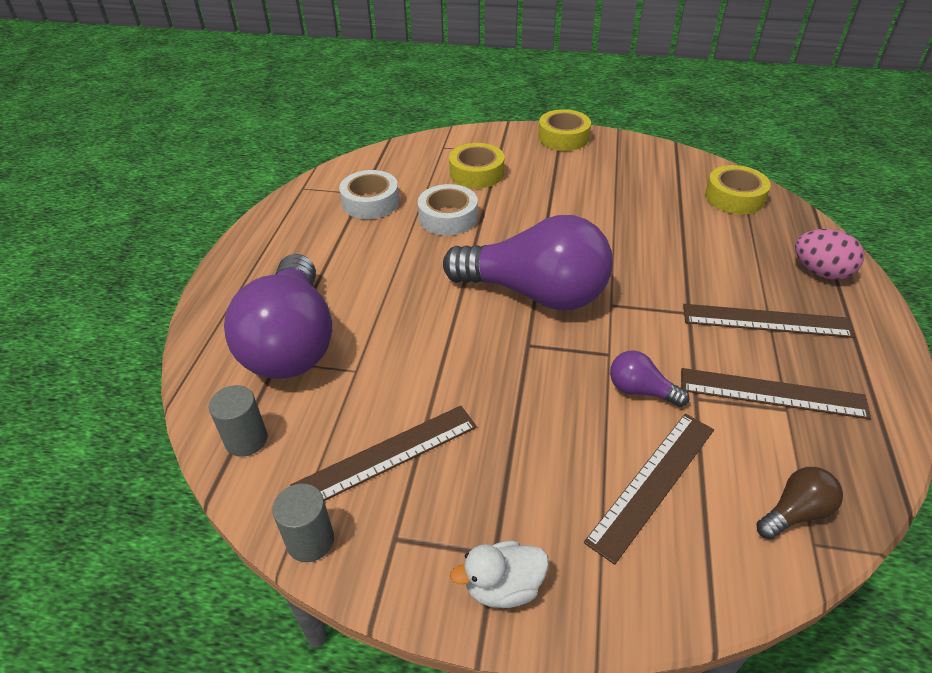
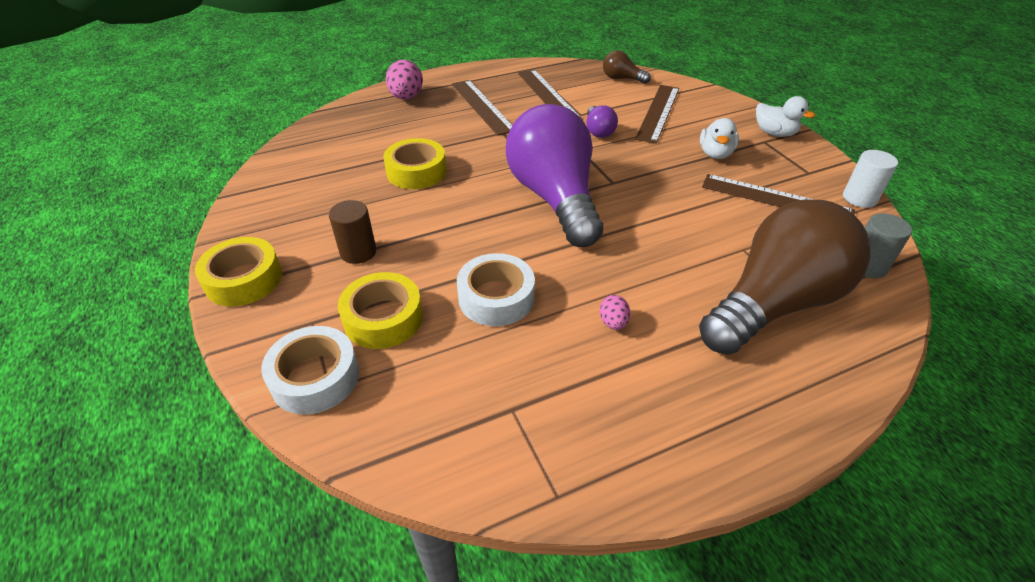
camera: 125 degrees left, 0 degrees up
(292, 342) = (774, 303): purple light bulb -> brown light bulb
(310, 540) = (859, 198): grey cylinder -> white cylinder
(370, 202) = (525, 385): white tape -> white tape (315, 377)
(371, 254) = (613, 322): none -> pink egg
(509, 469) = (715, 154): none -> white duck
(552, 179) = (358, 252): none -> brown cylinder
(653, 483) = (658, 112): brown ruler -> brown ruler turned 75 degrees counterclockwise
(734, 197) = (322, 144): yellow tape -> yellow tape (416, 172)

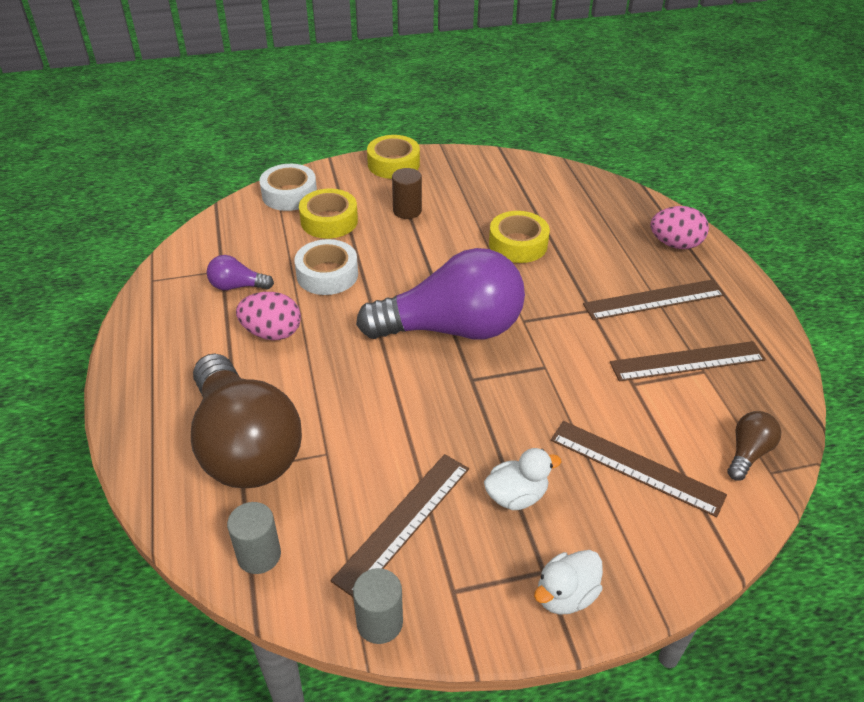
camera: 100 degrees right, 0 degrees up
(598, 131) = (587, 391): purple light bulb -> purple light bulb (237, 286)
(613, 322) = (272, 333): pink egg -> pink egg, size x1.90
(715, 154) = (516, 496): white duck -> white duck turned 135 degrees clockwise
(859, 198) = (379, 622): white cylinder -> grey cylinder

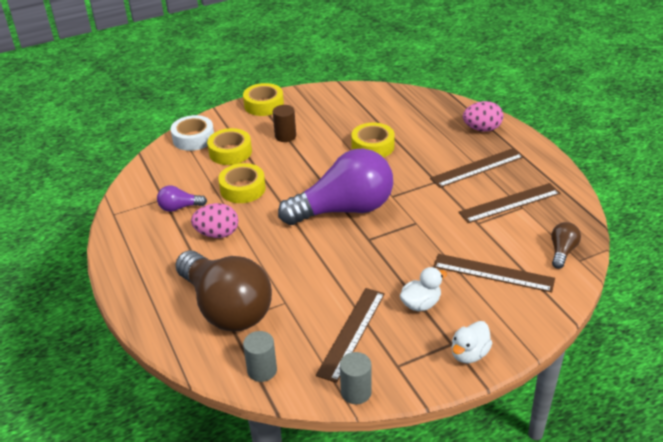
camera: 10 degrees left, 5 degrees down
(327, 274) = (242, 189): white tape -> yellow tape

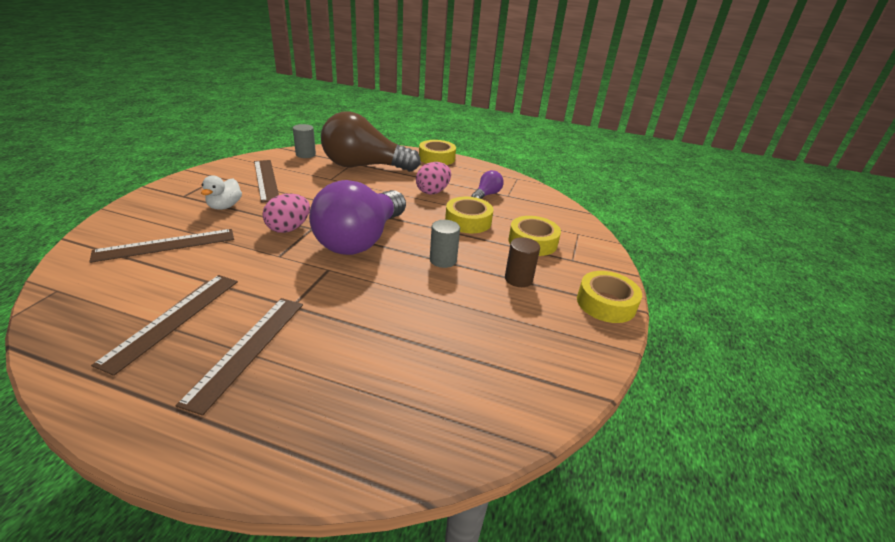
camera: 130 degrees right, 5 degrees down
(193, 138) = (583, 239): white tape -> none
(356, 392) = (237, 162): grey cylinder -> grey cylinder (443, 260)
(372, 146) = (414, 313): yellow tape -> yellow tape (437, 158)
(469, 354) = (164, 195): white duck -> none
(482, 129) = (284, 431): pink egg -> pink egg (289, 228)
(562, 251) = (82, 290): brown light bulb -> none

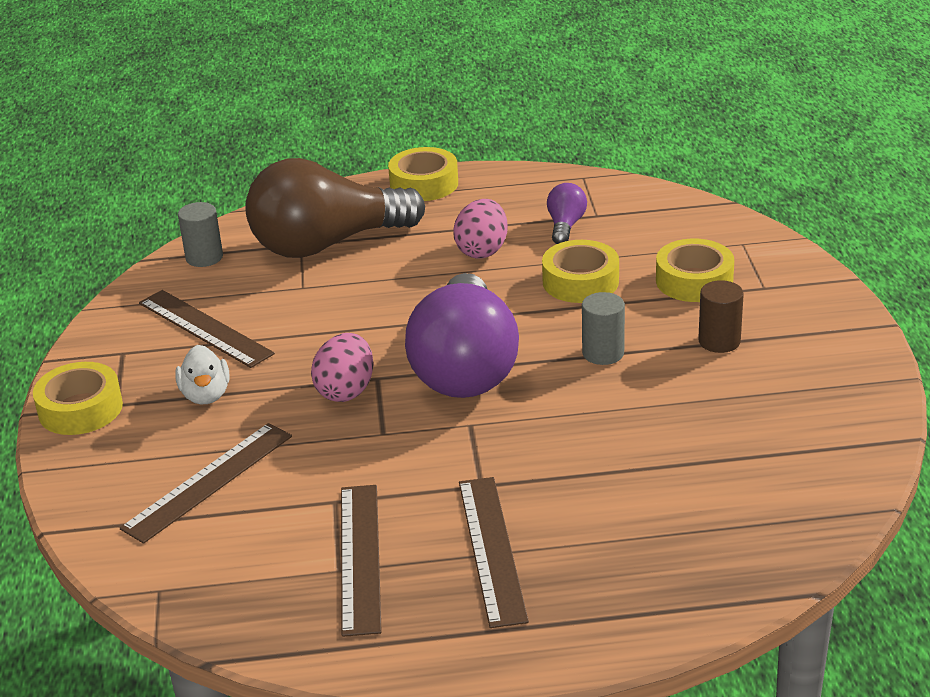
camera: 20 degrees left, 0 degrees up
(606, 303) = (844, 332): yellow tape -> yellow tape (80, 409)

